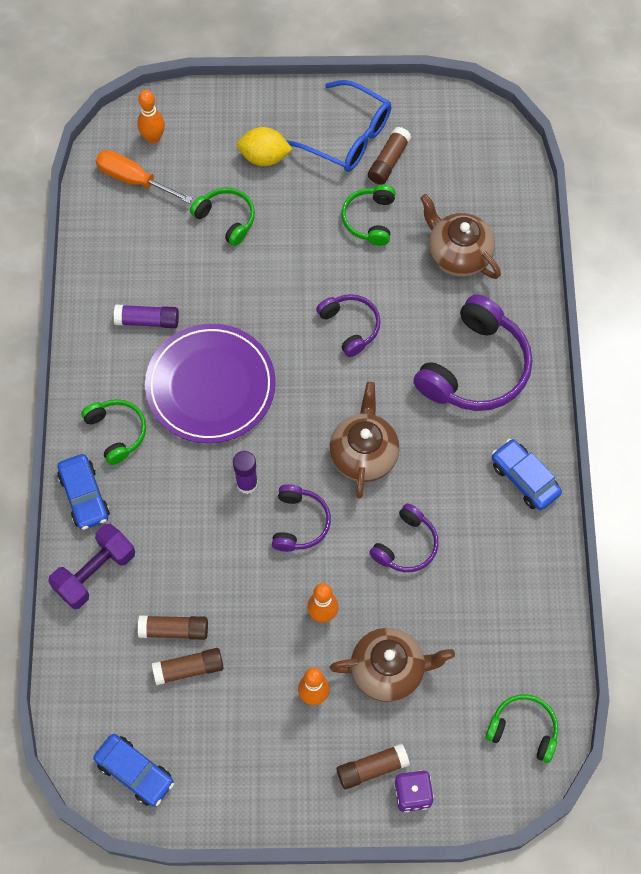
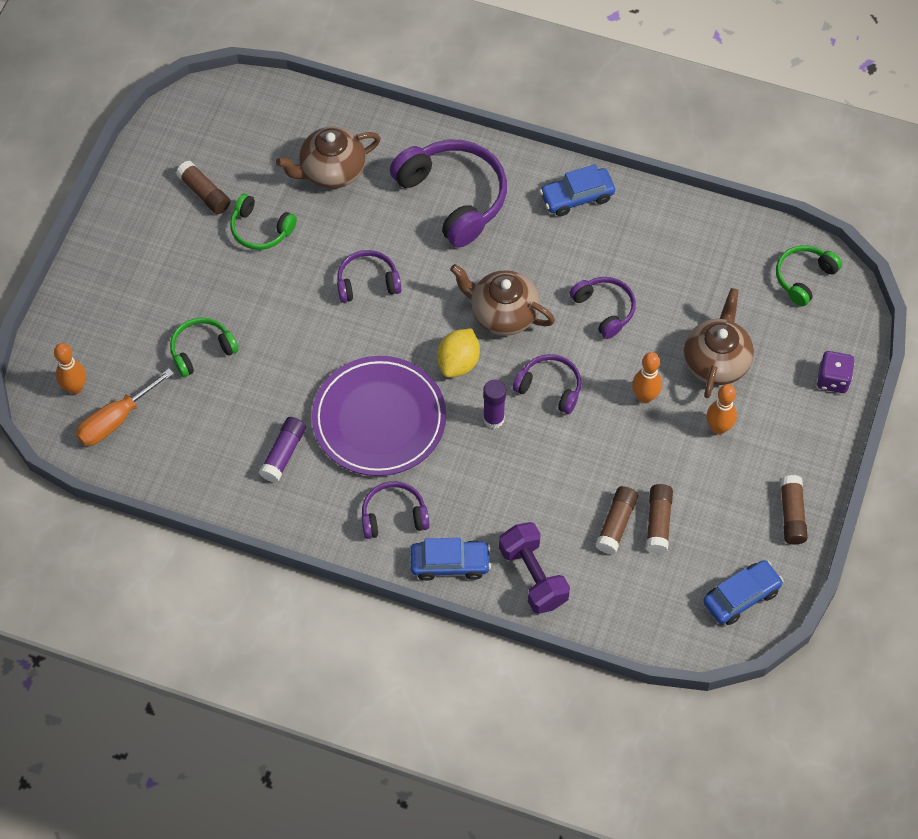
camera: 70 degrees left, 5 degrees down
(117, 432) = (393, 516): green headphones -> purple headphones
(264, 157) = (147, 296): yellow lemon -> yellow lemon (458, 362)
(347, 136) = (160, 218): blue glasses -> none
(372, 768) = (800, 403): brown glue stick -> brown glue stick (792, 514)

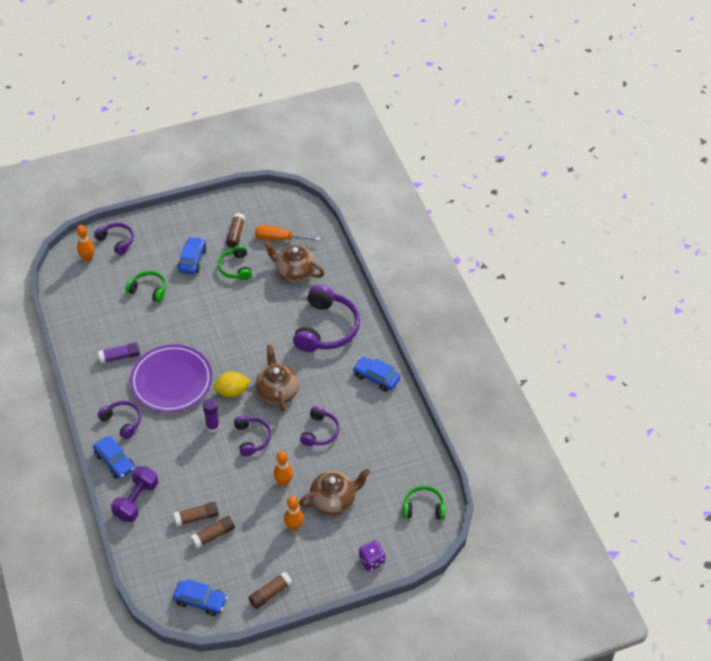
camera: 50 degrees right, 10 degrees down
(115, 420) = (83, 283): orange screwdriver -> orange screwdriver (279, 239)
(199, 269) = (192, 260): none -> blue car
(367, 282) = (244, 326): purple headphones -> purple headphones (116, 241)

